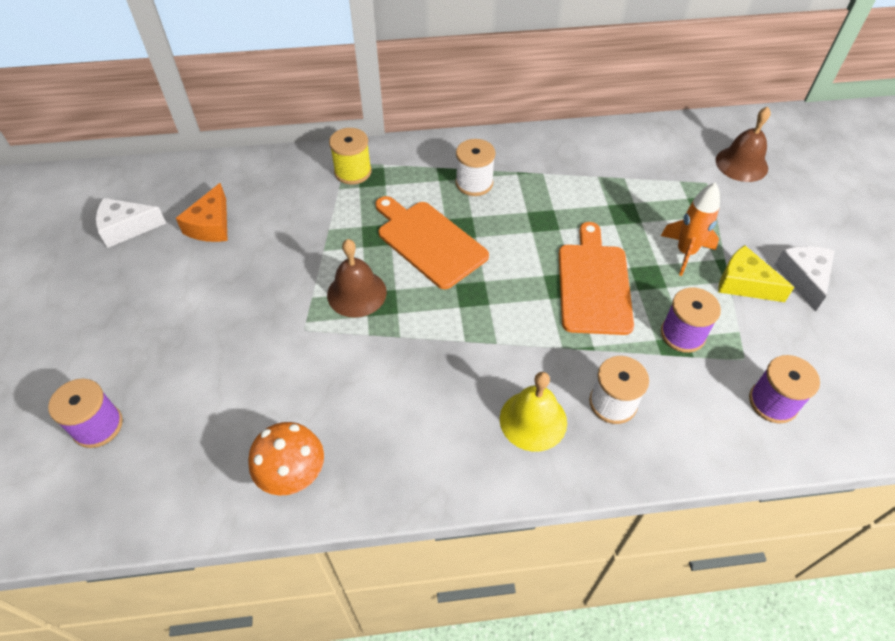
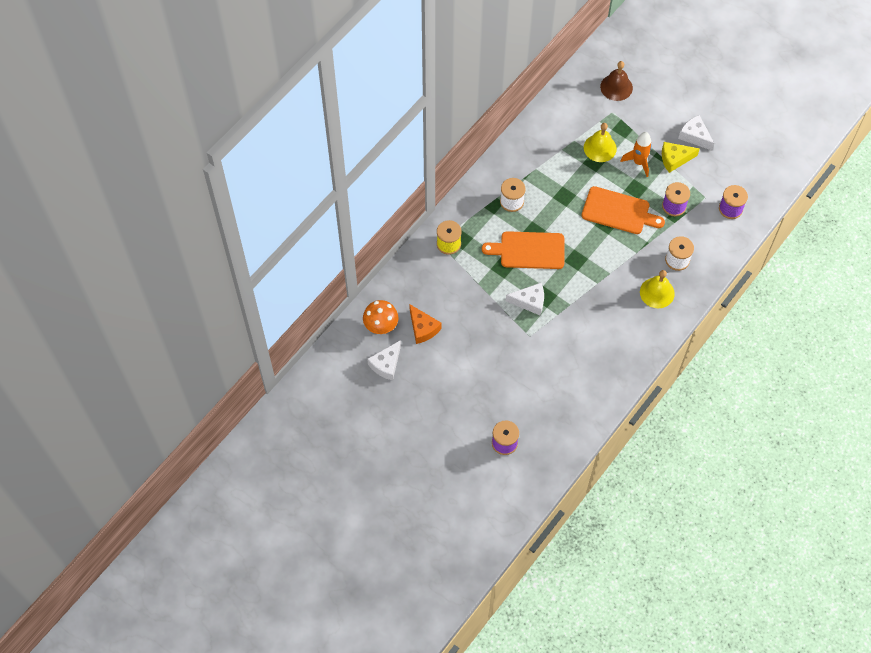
camera: 45 degrees left, 10 degrees up
(293, 476) = (599, 390): orange mushroom -> orange mushroom (381, 326)
(356, 293) = (529, 301): brown bell -> white cheese
(594, 284) = (618, 211): orange cutting board -> orange cutting board turned 150 degrees clockwise
(649, 205) = (600, 148): none -> yellow bell

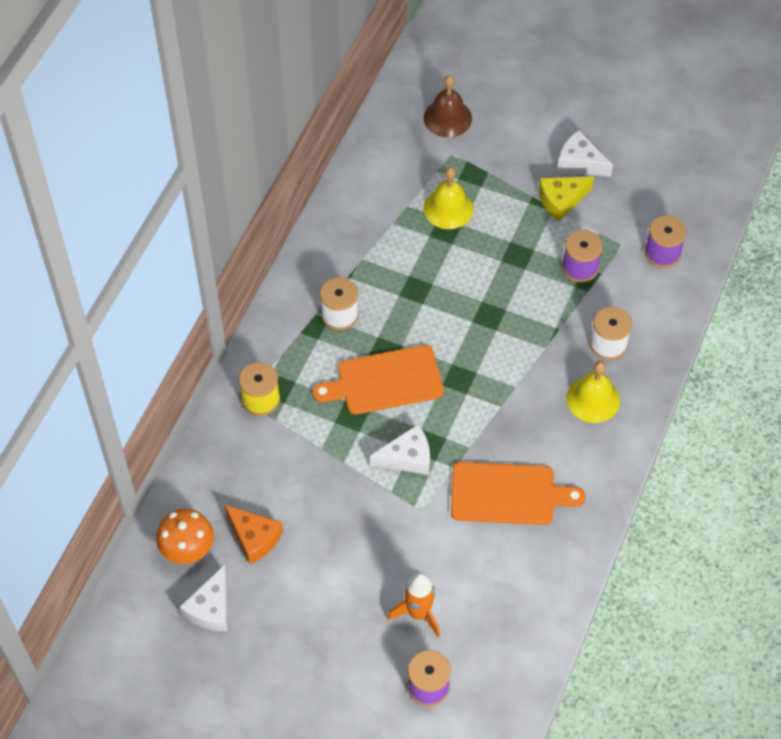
camera: 15 degrees left, 5 degrees down
(618, 211) = (502, 294): orange cutting board -> orange cutting board (508, 494)
(638, 162) = (510, 217): orange rocket -> orange rocket (418, 614)

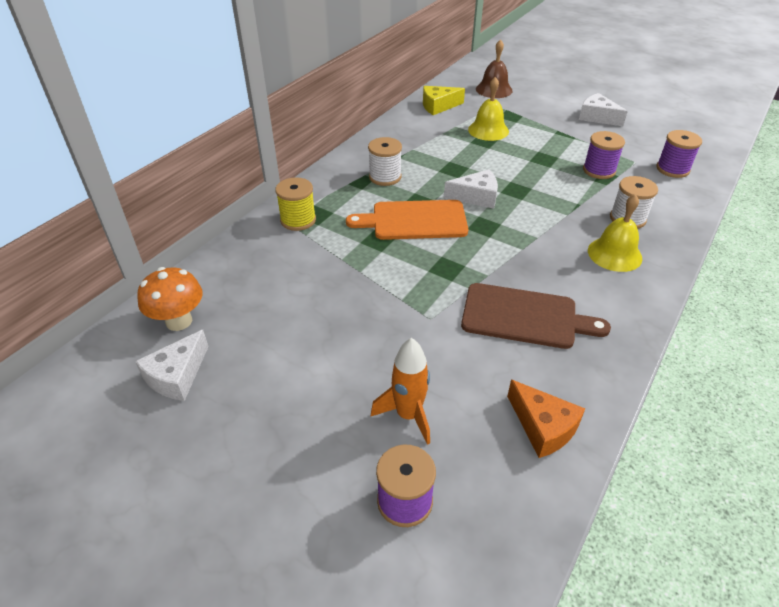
camera: 10 degrees right, 15 degrees down
(254, 538) = (250, 319): orange cheese -> orange cheese (543, 427)
(407, 458) = (424, 275): white cheese -> white cheese (476, 197)
(508, 494) = (524, 317): orange cutting board -> brown cutting board
(561, 200) = (582, 134): yellow cheese -> yellow cheese (438, 106)

